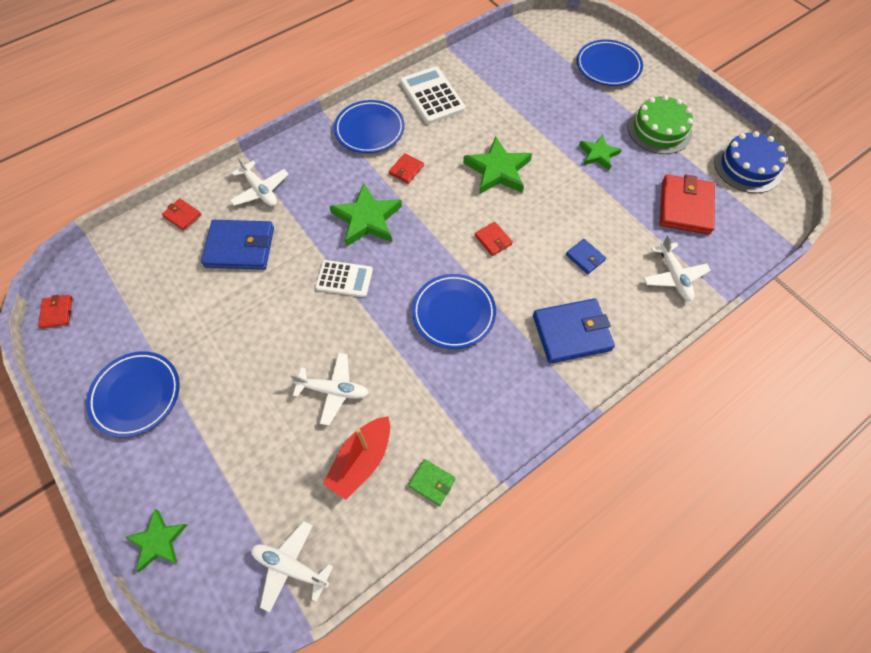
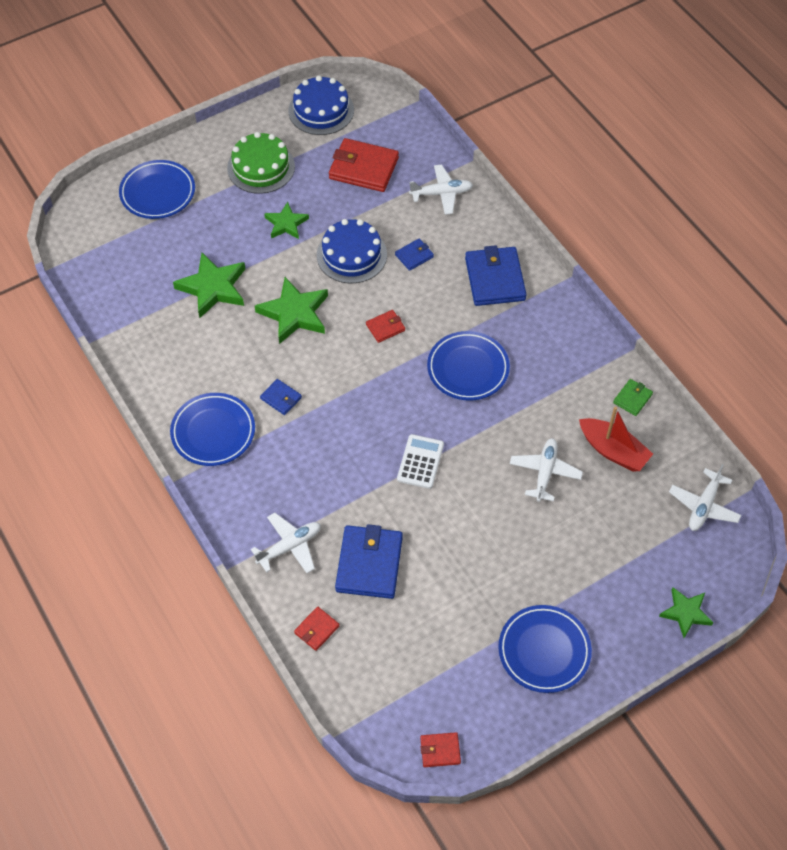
camera: 85 degrees left, 5 degrees down
(367, 219) = (345, 439): green star -> green star (213, 288)
(406, 170) = (281, 398): red wallet -> blue wallet
(432, 96) = (170, 365): white calculator -> none
(574, 206) = (351, 255): none -> blue cake

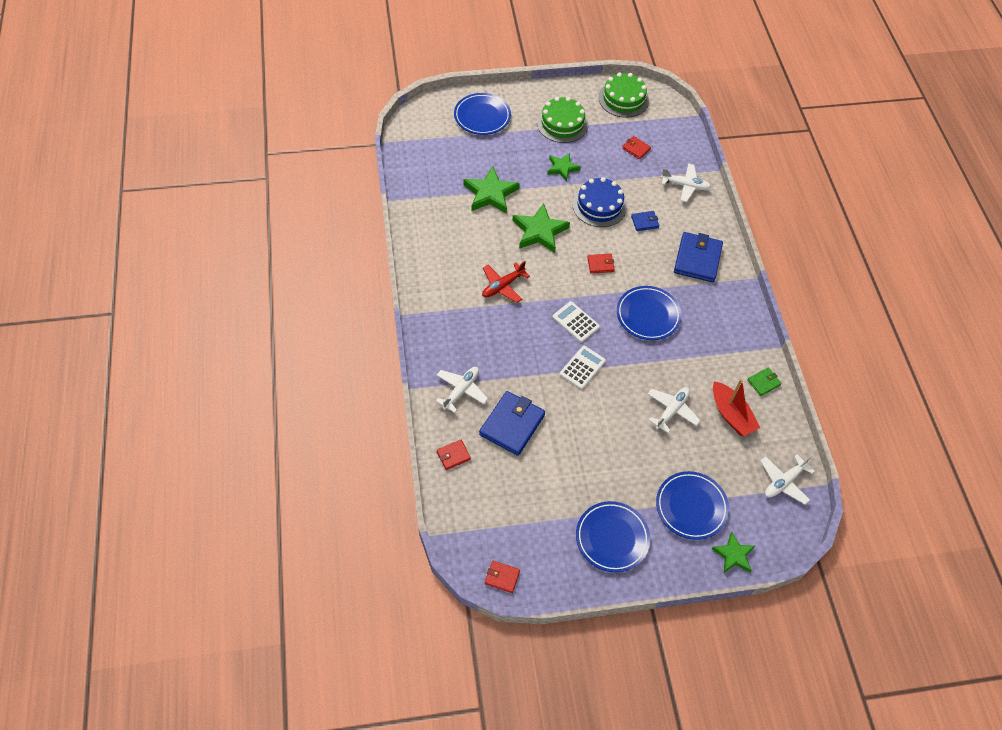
camera: 20 degrees right, 0 degrees up
(213, 432) = (444, 291): blue plate -> blue plate (691, 507)
(281, 398) = (503, 286): blue wallet -> red plane
(289, 546) = (461, 390): white plane -> white plane turned 45 degrees counterclockwise
(321, 110) = (623, 99): blue cake -> green cake
(363, 168) = (636, 149): red wallet -> red wallet, size x0.50
(388, 409) = (575, 322): none -> white calculator

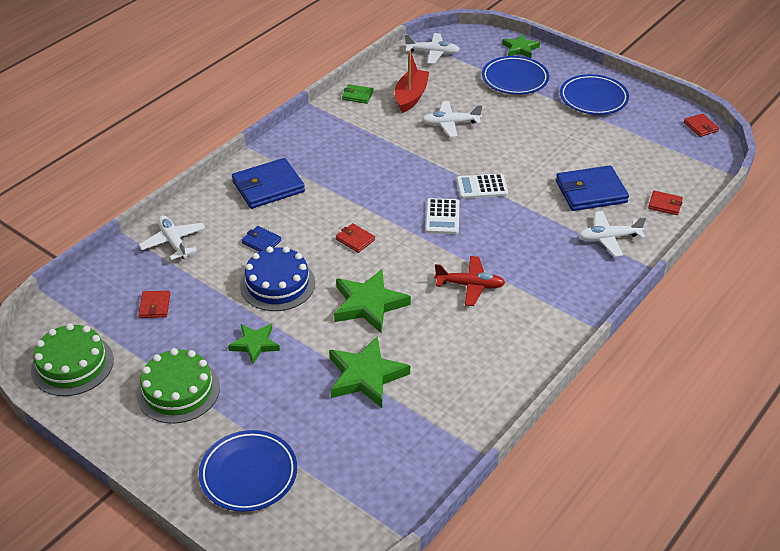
camera: 130 degrees left, 15 degrees down
(648, 315) = (374, 181): blue plate -> none

